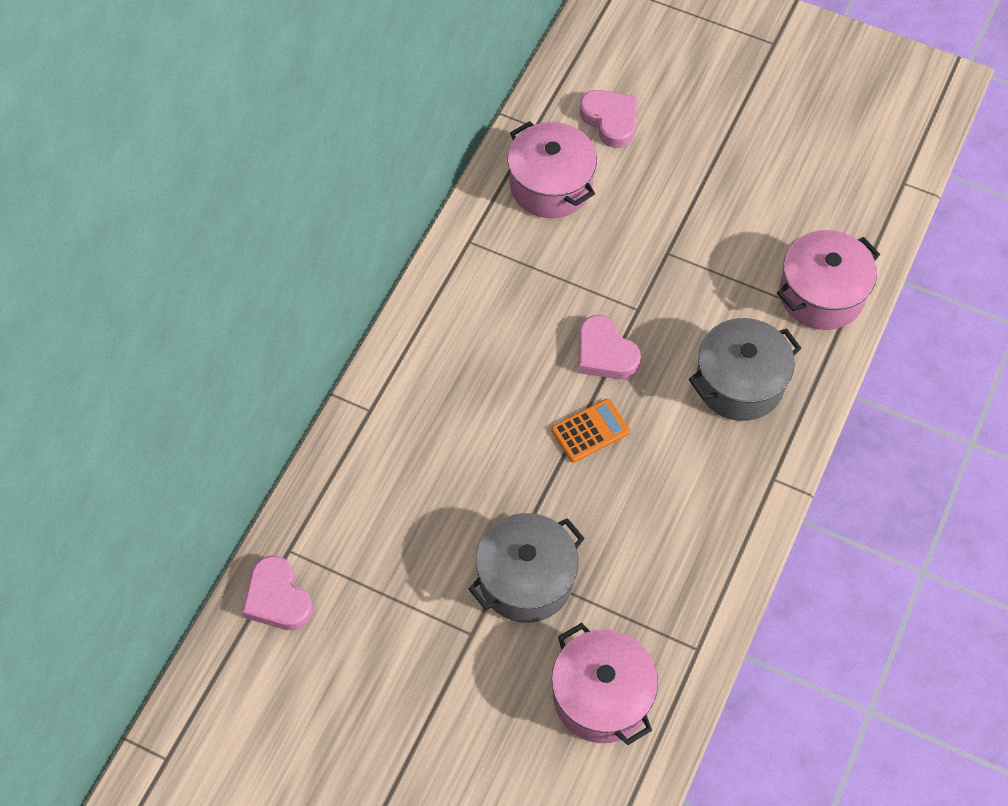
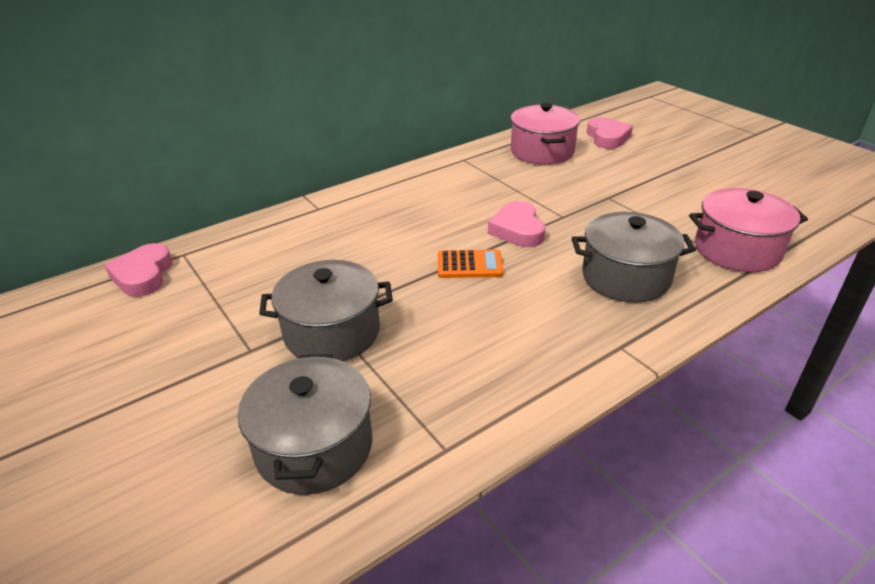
camera: 30 degrees right, 25 degrees down
(601, 696) = (314, 447): pink pot -> grey pot

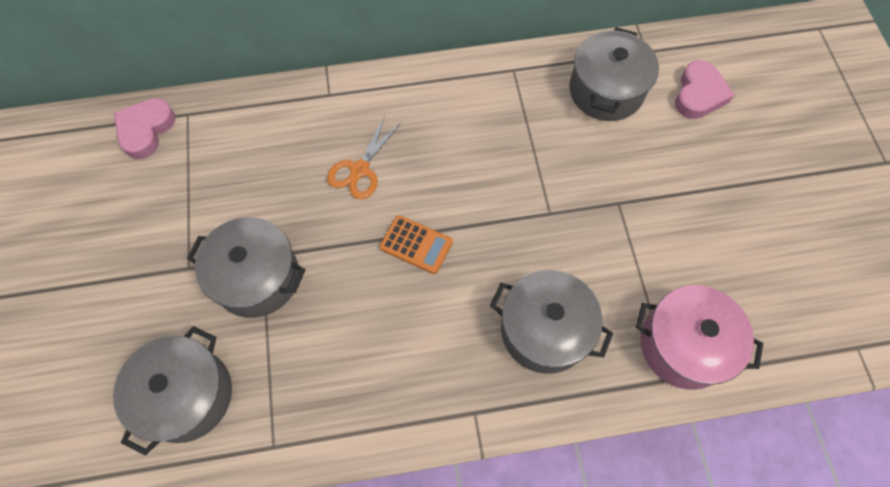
camera: 25 degrees right, 30 degrees up
(381, 239) = (360, 169): none -> orange scissors
(517, 230) = (492, 214): pink heart -> none
(542, 151) = (606, 91): pink pot -> grey pot

